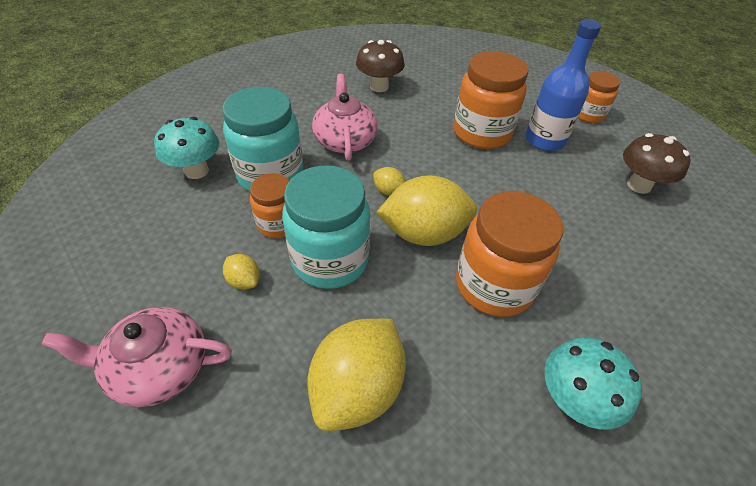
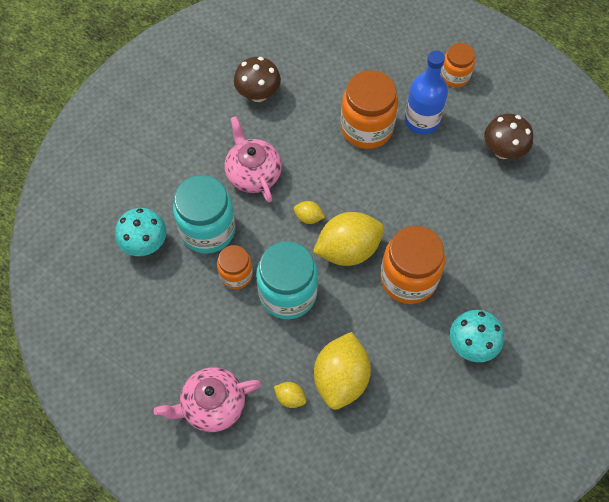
camera: 15 degrees left, 15 degrees up
(244, 281) = (235, 329): yellow lemon -> yellow lemon (290, 398)

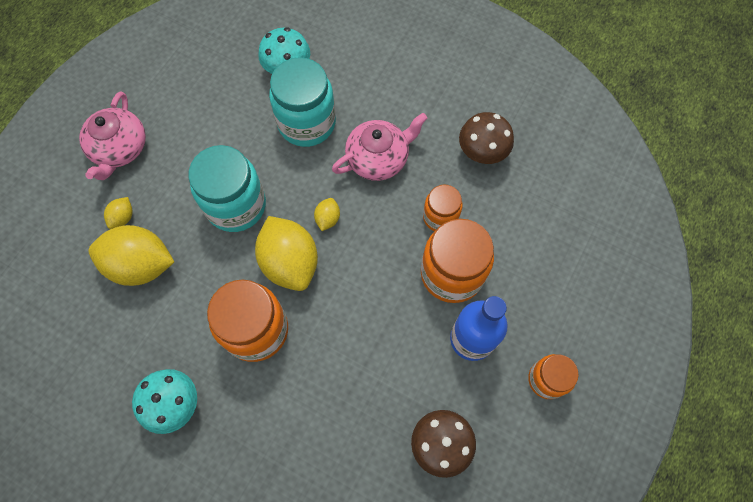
camera: 85 degrees right, 5 degrees up
(212, 405) = (119, 149): pink teapot -> pink teapot turned 150 degrees counterclockwise
(236, 275) = (256, 155): orange jar -> orange jar (440, 217)

